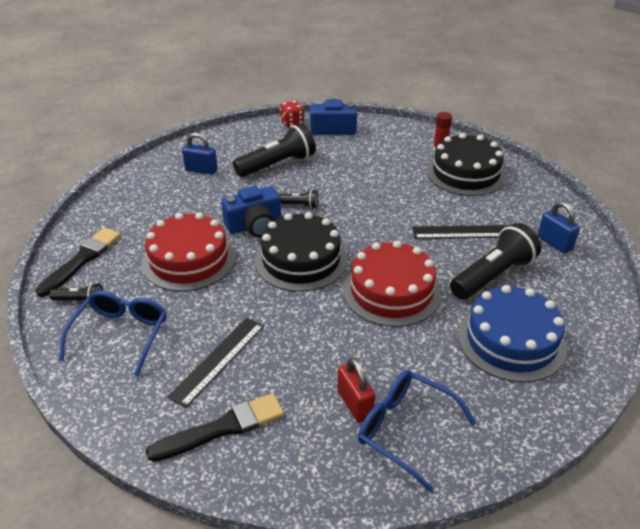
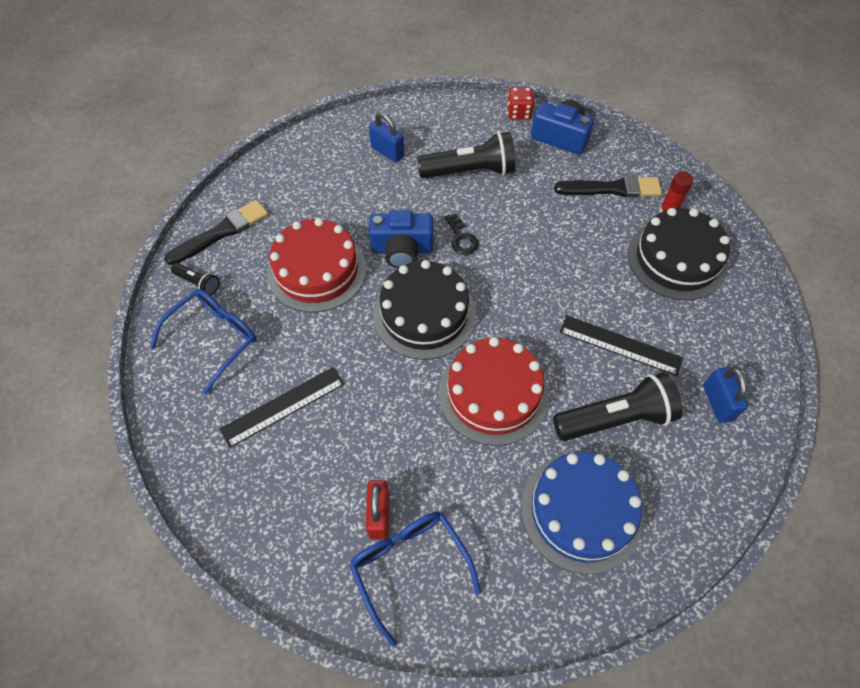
camera: 25 degrees right, 20 degrees up
(222, 428) = (249, 485): black brush -> black brush (612, 189)
(298, 205) = (461, 238): black flashlight -> black key

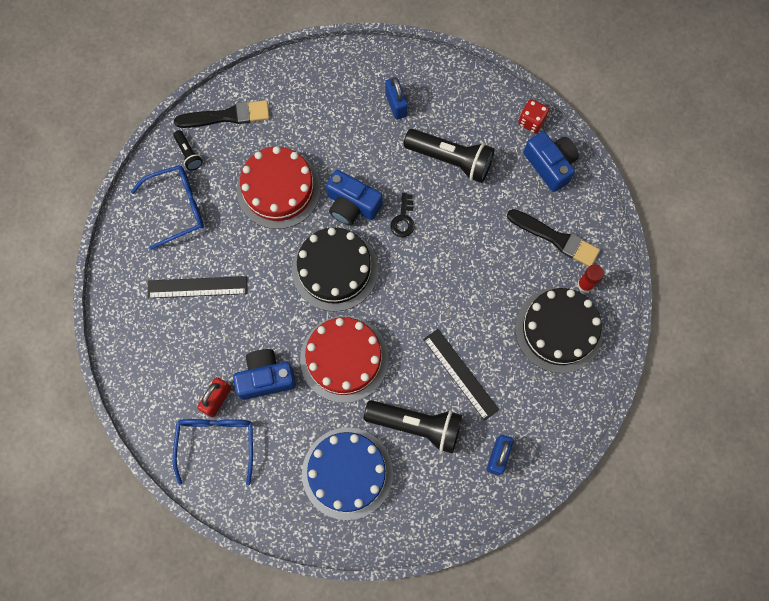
camera: 30 degrees right, 15 degrees up
(421, 460) = (265, 378): none -> blue camera

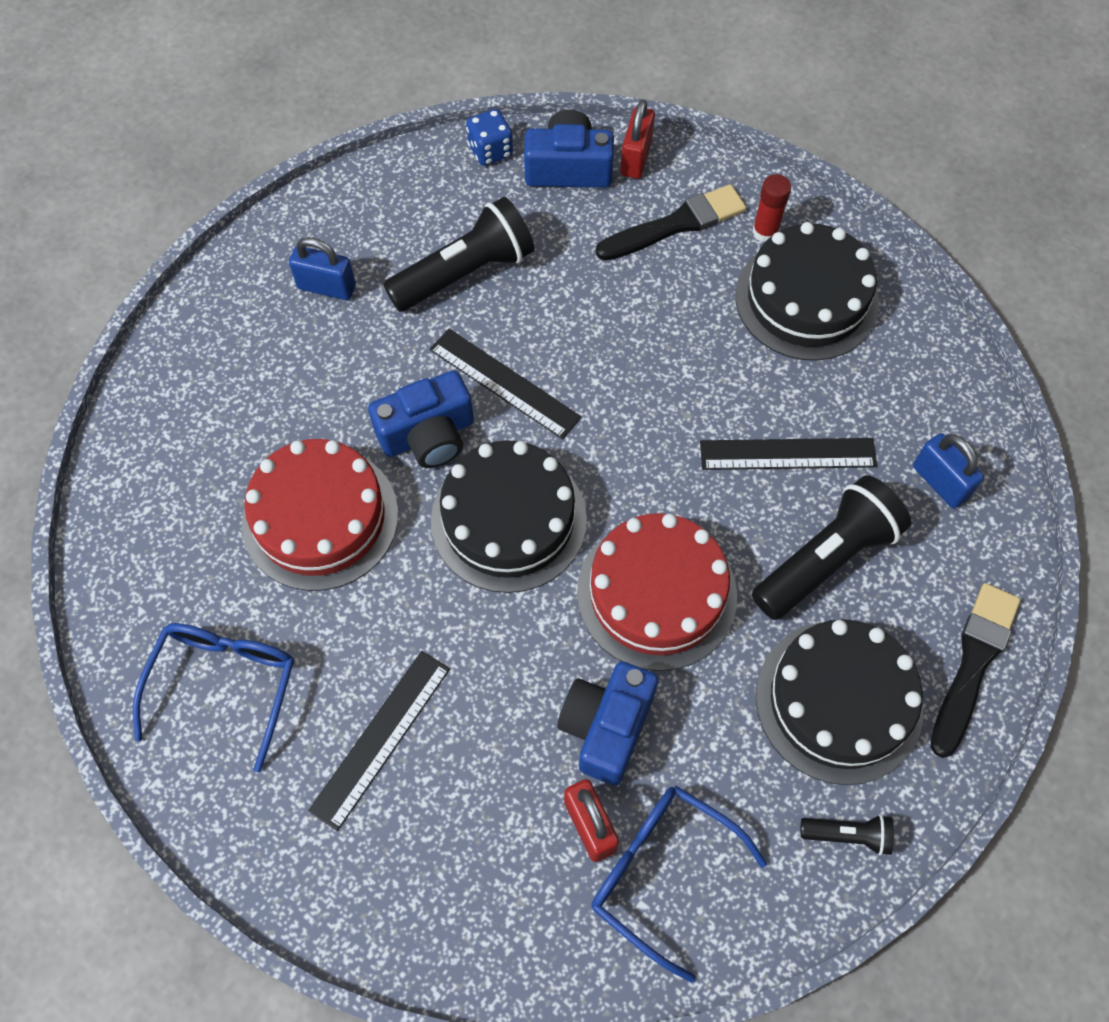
camera: 55 degrees left, 10 degrees down
(188, 154) = (151, 611): black flashlight -> black flashlight (847, 835)
(227, 116) = (141, 517): black brush -> black brush (973, 663)
(347, 473) = (838, 701): blue cake -> black cake
(403, 219) = (504, 383): black key -> black ruler
(531, 121) = (490, 151): red dice -> blue dice
(582, 193) = (636, 158): none -> red padlock

